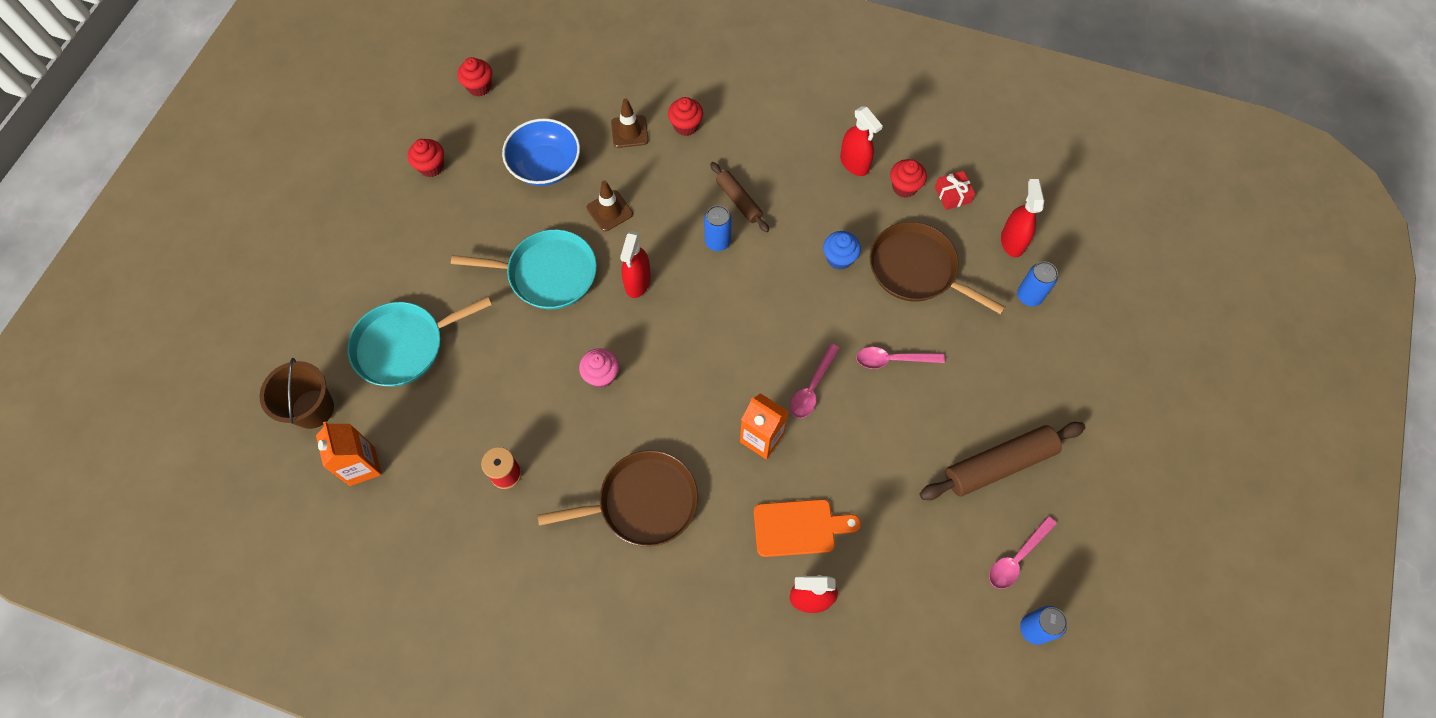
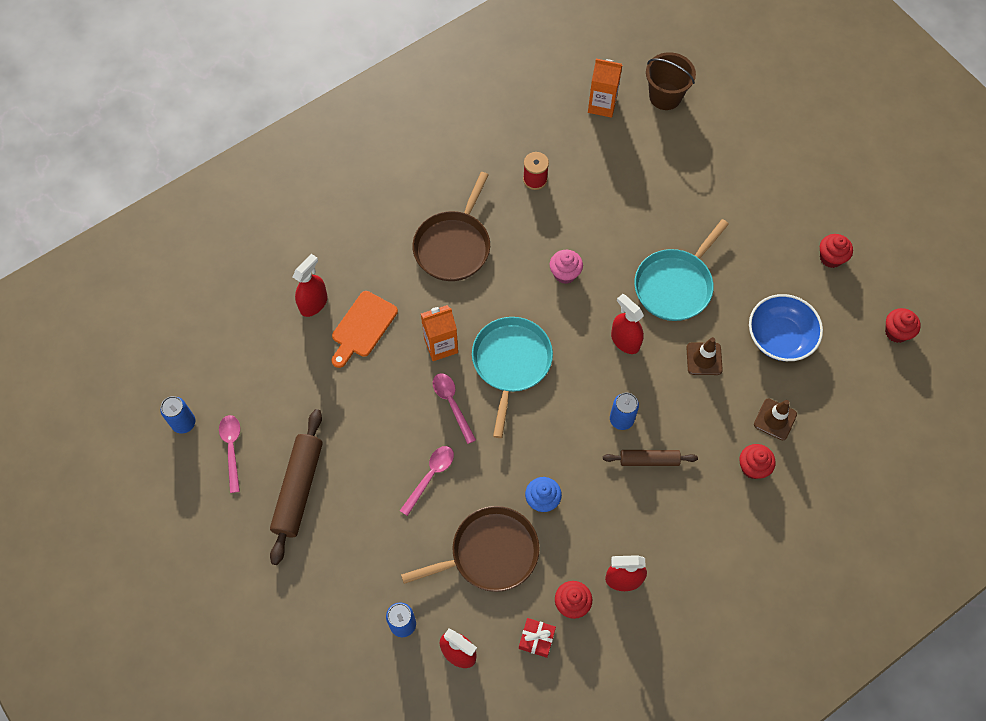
camera: 125 degrees right, 0 degrees up
(404, 345) = (677, 168): turquoise pan -> turquoise pan (511, 363)

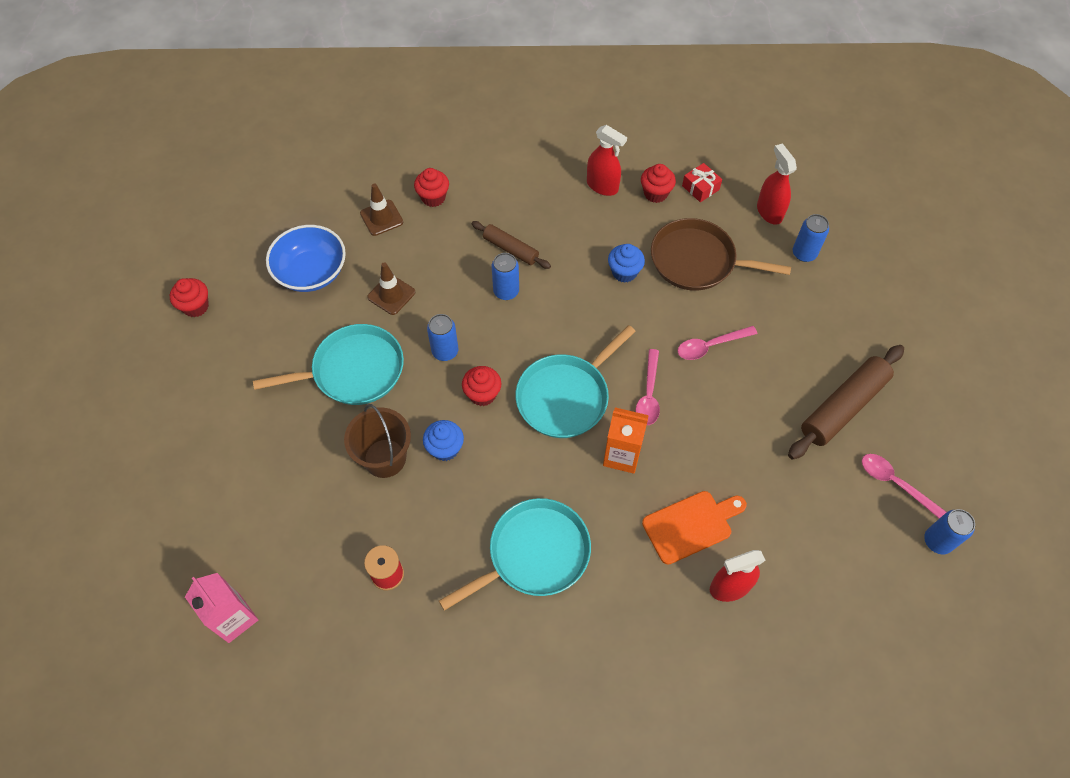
camera: 145 degrees left, 5 degrees down
(232, 449) = (895, 483): pink spoon -> pink spoon turned 105 degrees clockwise
(453, 246) = (534, 554): brown pan -> turquoise pan
(565, 273) = (445, 448): pink cupcake -> blue cupcake
(602, 105) = (234, 618): orange carton -> pink carton
(625, 341) = (445, 351): red spray bottle -> blue can
(665, 96) = (159, 579): brown bucket -> brown bucket (385, 458)
(896, 332) = (216, 219): red cupcake -> red cupcake (482, 394)

